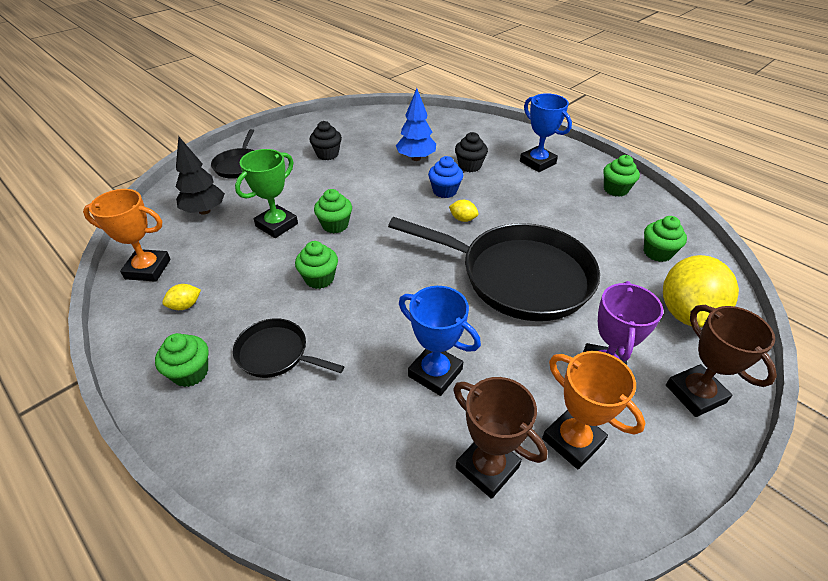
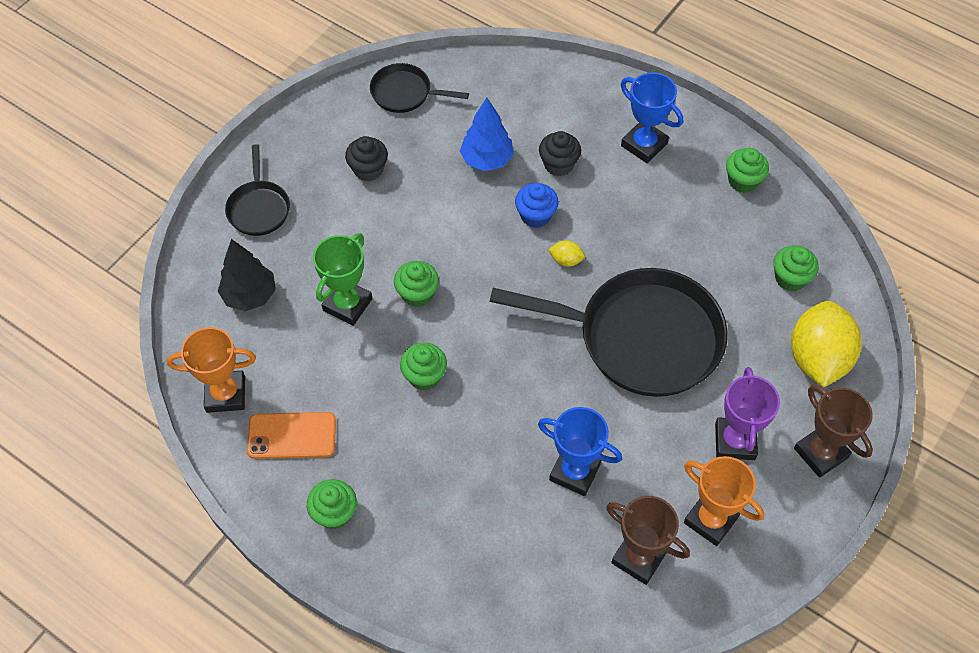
camera: 10 degrees left, 15 degrees up
(185, 305) = (292, 436): yellow lemon -> orange phone
(276, 354) = (412, 477): black pan -> black pan (405, 93)

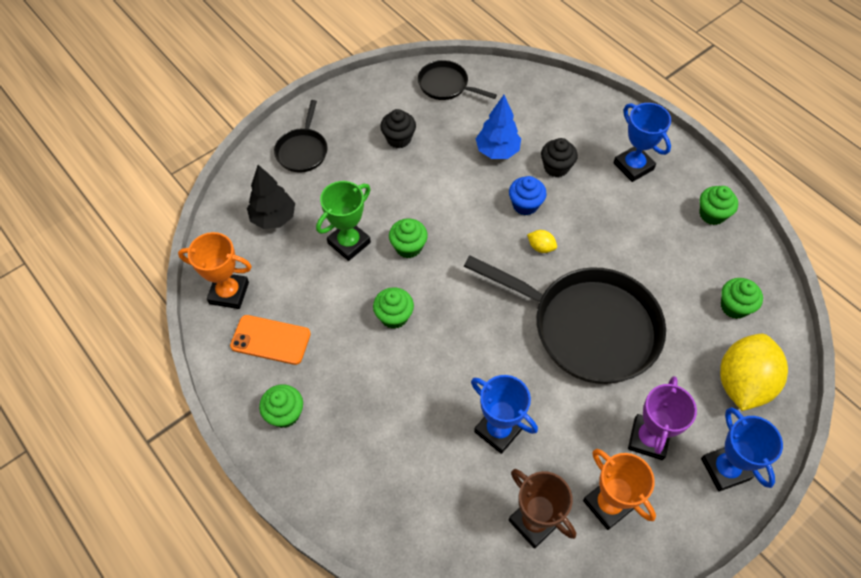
camera: 15 degrees right, 0 degrees up
(821, 453) = (725, 469): brown trophy -> blue trophy

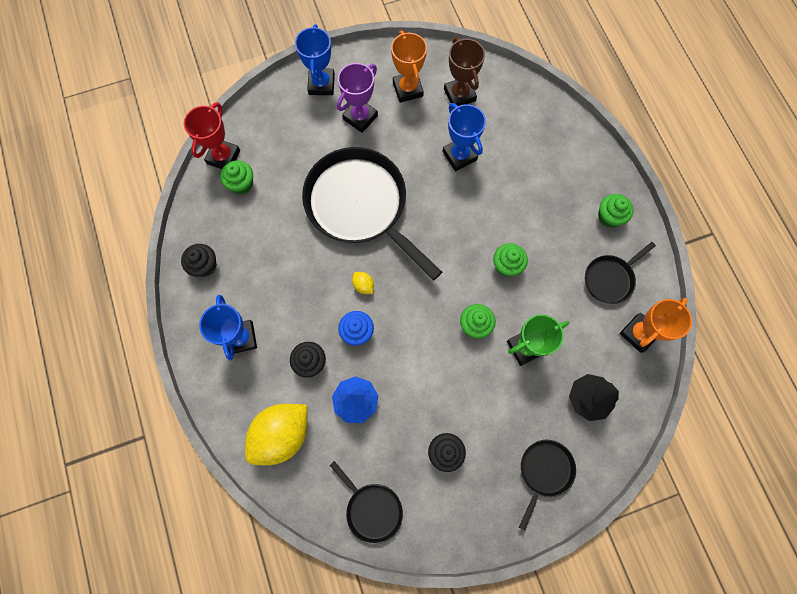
camera: 160 degrees left, 15 degrees up
(229, 293) = (638, 333): orange trophy -> orange trophy turned 75 degrees counterclockwise
(270, 340) = (610, 279): orange phone -> black pan
(712, 214) = (205, 266): green cupcake -> black cupcake
(742, 383) = (274, 130): yellow lemon -> yellow lemon (282, 434)
(776, 330) = (223, 157): none -> red trophy

